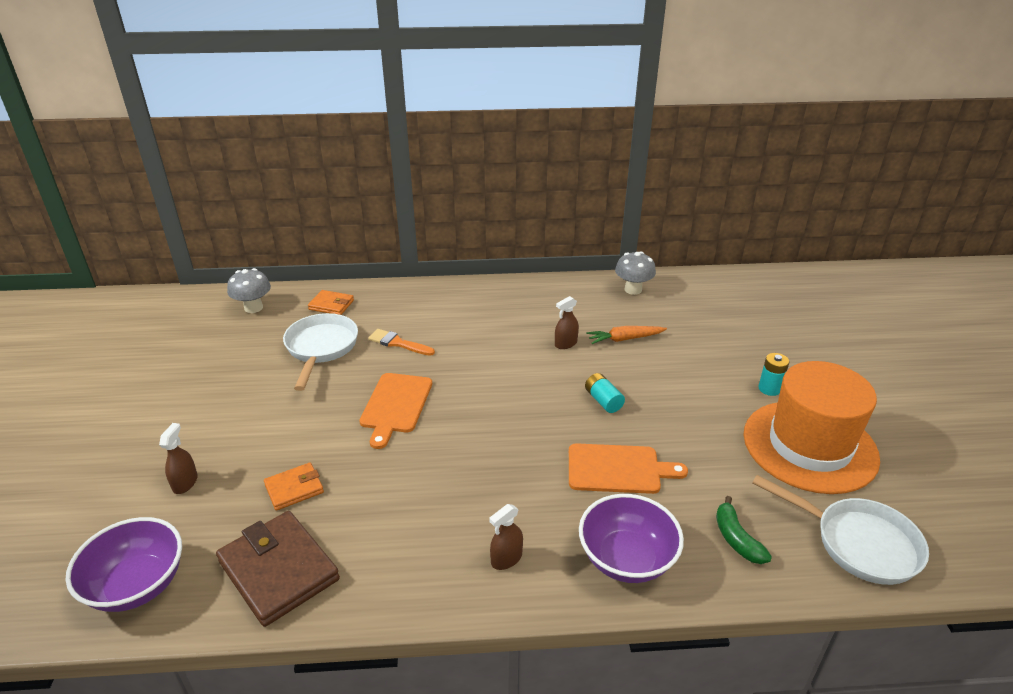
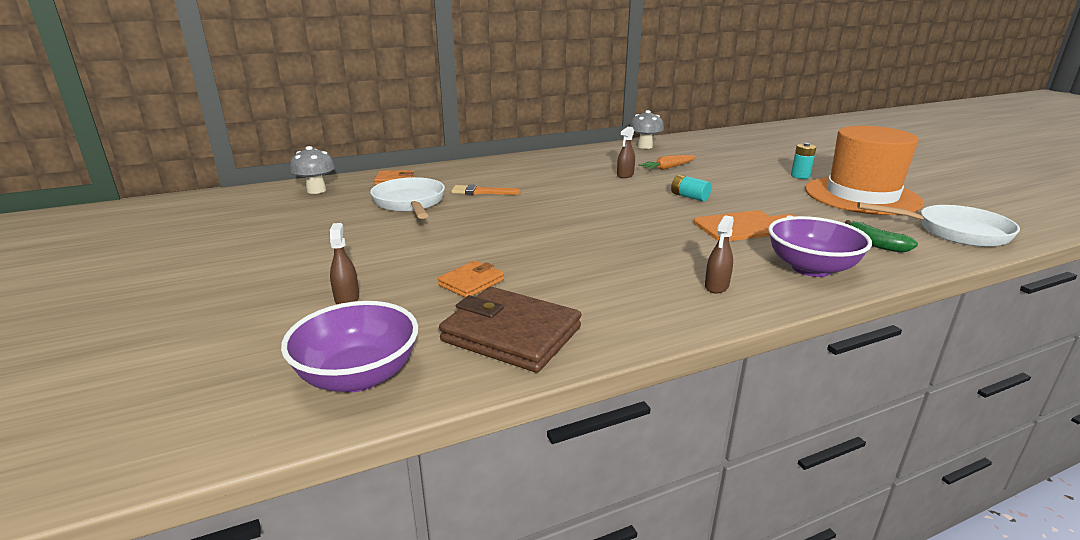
camera: 20 degrees left, 10 degrees down
(396, 405) = (517, 223): orange cutting board -> none

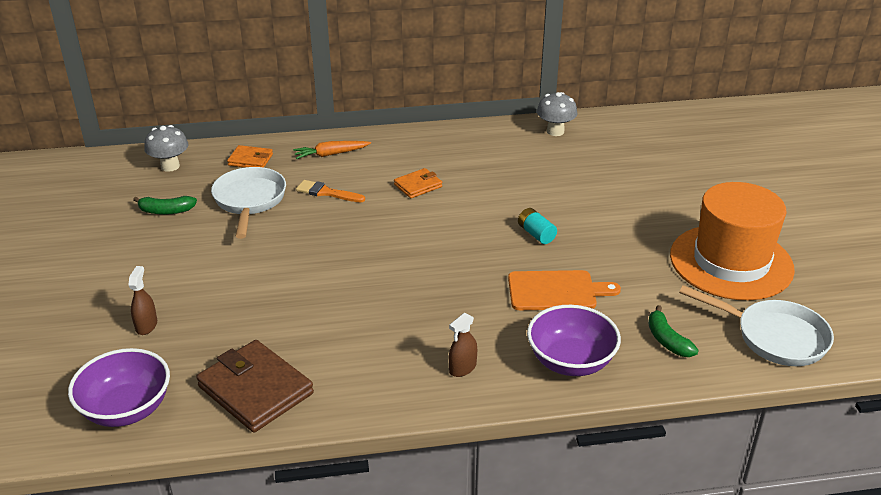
camera: 15 degrees right, 10 degrees up
(327, 217) = (166, 211): none -> green banana
(471, 282) = (253, 324): orange wallet -> orange wallet (418, 186)
(625, 175) = (494, 185): brown spray bottle -> none
(668, 168) = (551, 178): orange carrot -> orange carrot (331, 154)
(800, 176) = (693, 215): turquoise battery -> none

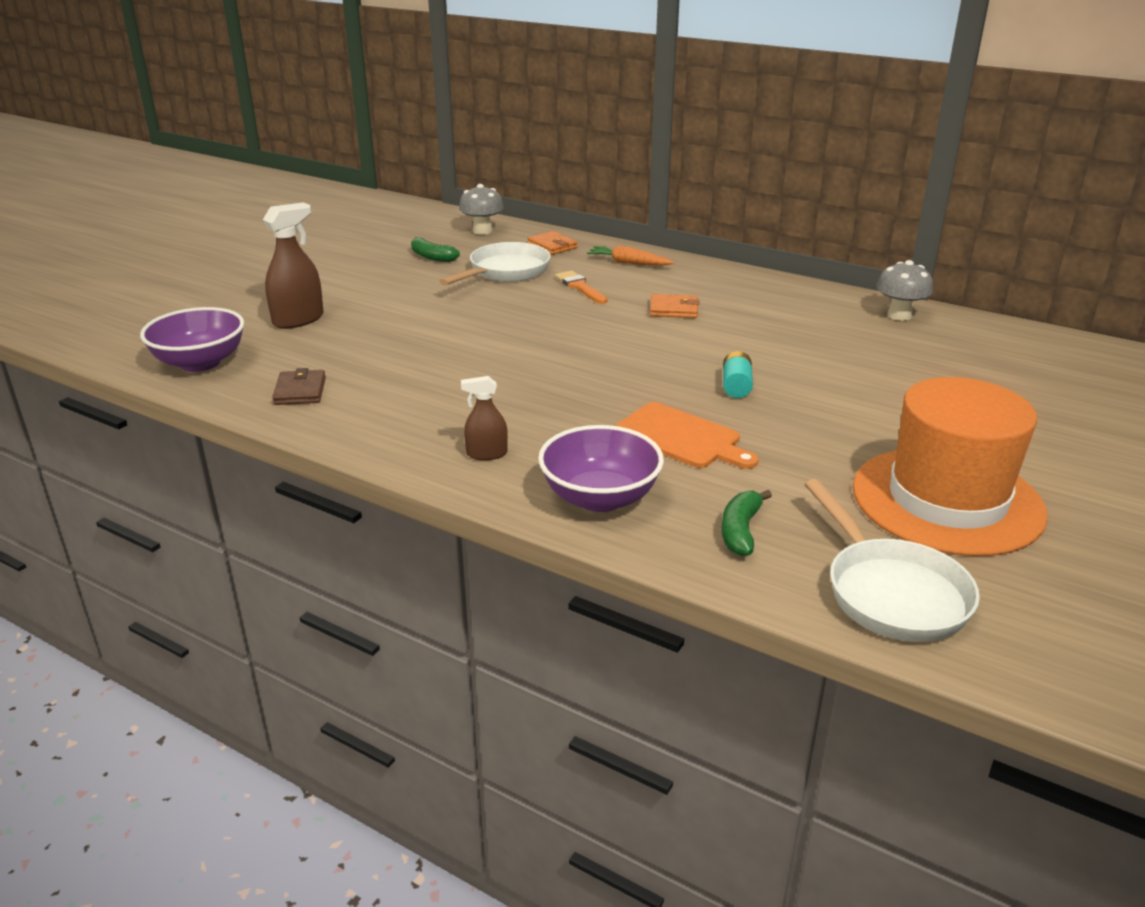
camera: 40 degrees right, 5 degrees down
(146, 325) = (298, 319): brown spray bottle -> brown spray bottle, size x1.73
(255, 390) = (300, 391): brown wallet -> brown wallet, size x0.54

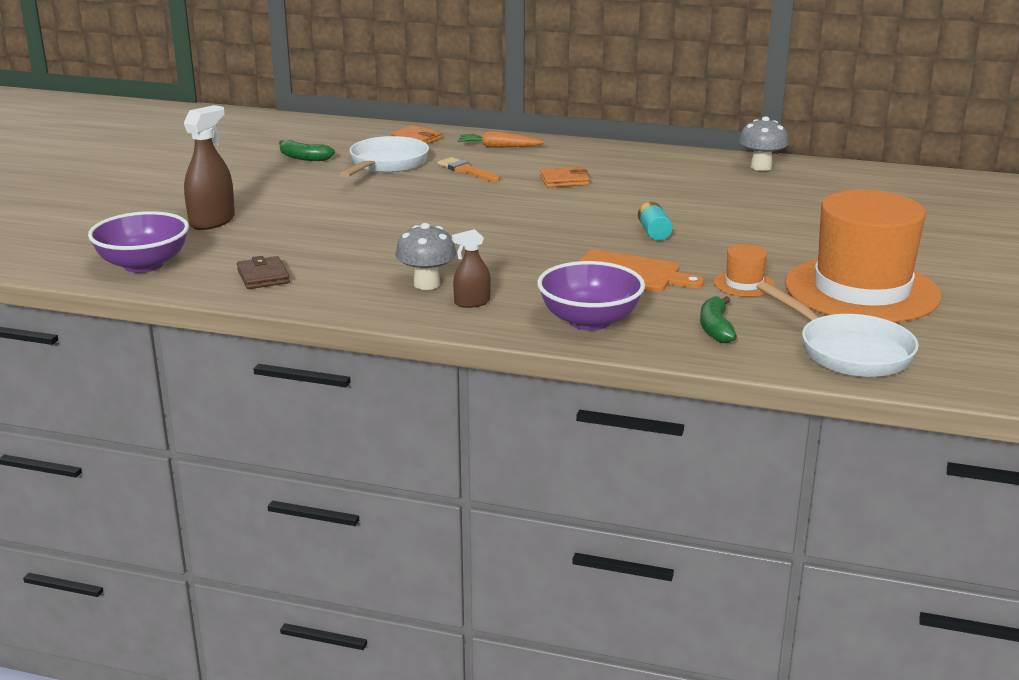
camera: 15 degrees left, 5 degrees down
(482, 231) = (337, 132): grey mushroom -> grey mushroom (427, 284)
(805, 471) = (744, 284): none -> orange hat

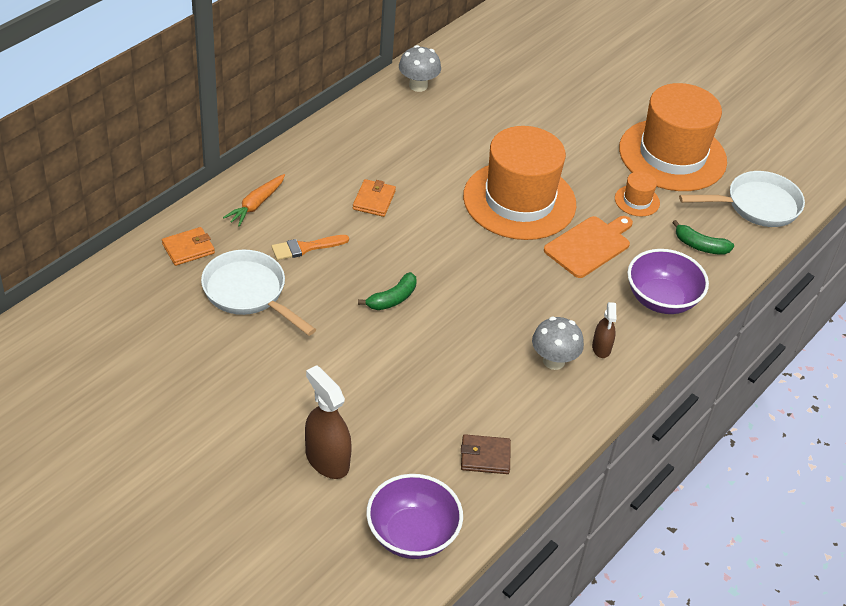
camera: 70 degrees left, 20 degrees up
(304, 158) = (185, 345): green banana -> green banana (392, 299)
(654, 232) = (519, 200): turquoise battery -> orange hat

